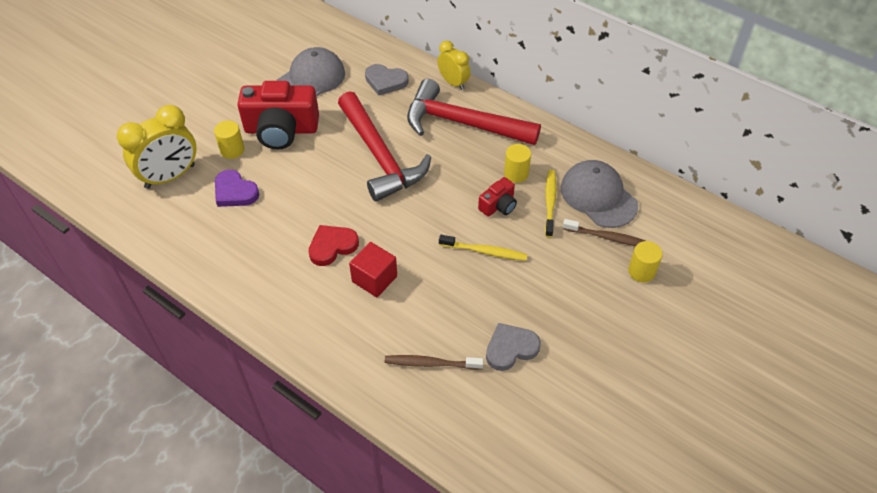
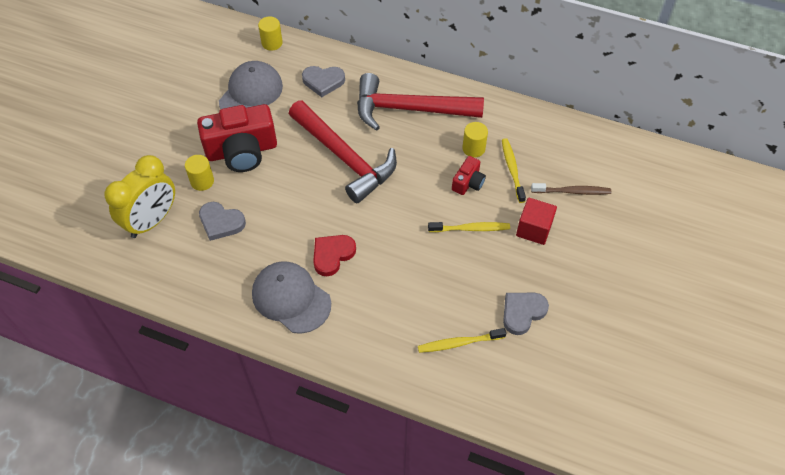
camera: 15 degrees left, 5 degrees up
(235, 192) = (221, 222): purple heart -> grey heart
(374, 279) = (382, 277): red cube -> red cube (534, 229)
(431, 363) = (459, 343): brown toothbrush -> yellow toothbrush
(453, 83) = (387, 70): yellow clock -> none
(598, 196) = (552, 155): grey cap -> grey cap (291, 298)
(641, 271) = (610, 216): yellow cylinder -> yellow cylinder (272, 43)

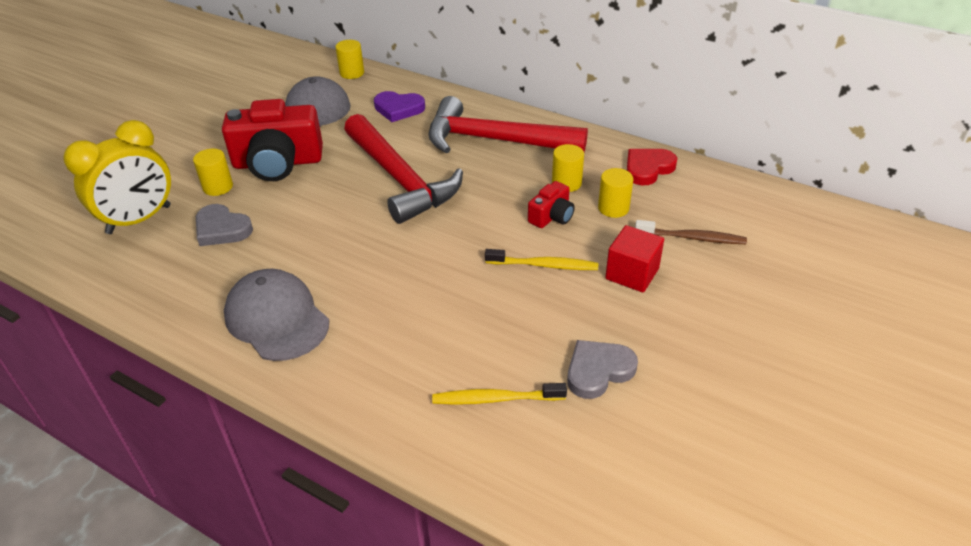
camera: 10 degrees right, 15 degrees down
(323, 81) = (398, 109): grey heart -> purple heart
(332, 255) = (349, 276): red heart -> red heart (648, 169)
(512, 169) = (613, 208): yellow toothbrush -> yellow cylinder

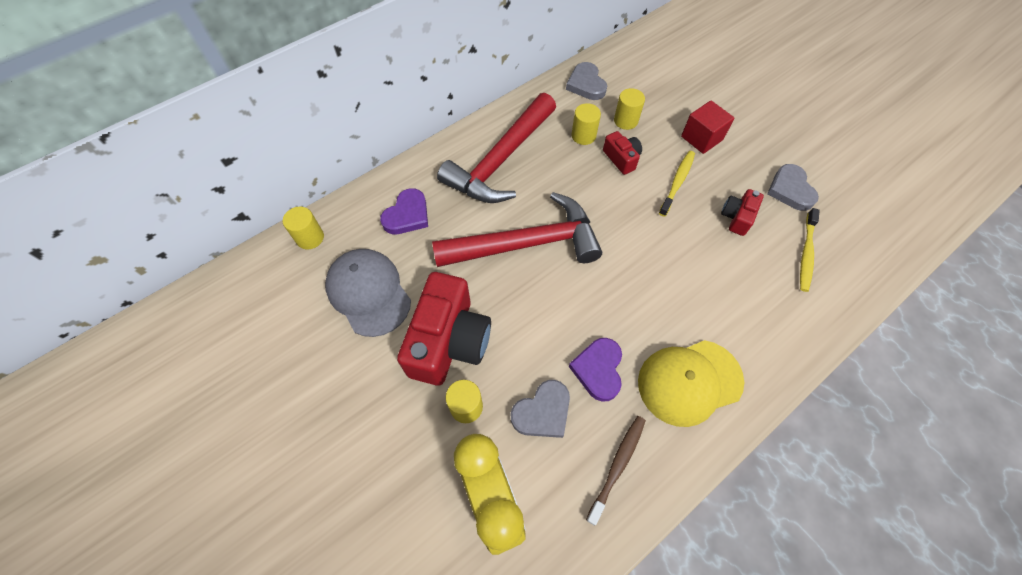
camera: 70 degrees left, 20 degrees up
(273, 253) = (598, 370): none -> purple heart
(277, 319) = (689, 382): grey cap -> yellow cap
(519, 325) = (737, 217): none -> red camera
(648, 169) = (586, 84): red heart -> grey heart
(692, 238) = (674, 94): brown toothbrush -> brown toothbrush (617, 466)

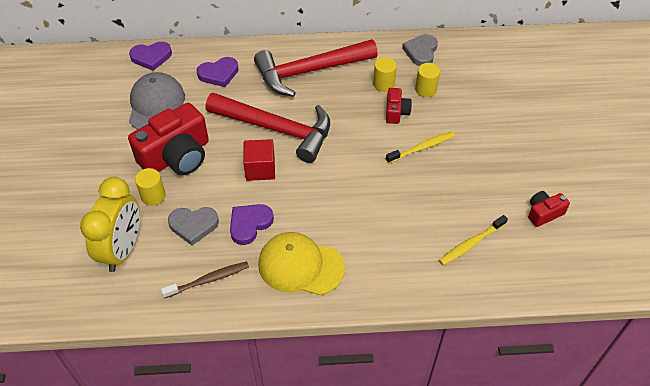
camera: 35 degrees right, 10 degrees down
(310, 238) = (151, 57): yellow cylinder -> purple heart
(701, 138) = (473, 129): red cube -> red cube (260, 169)
(737, 217) = (443, 193): red camera -> red camera (543, 213)
(790, 190) = (506, 198): grey heart -> none

